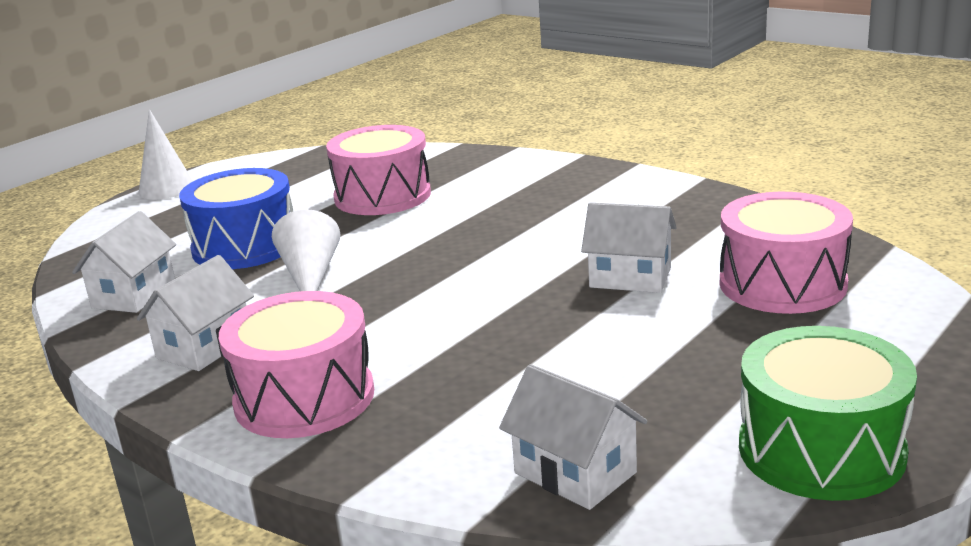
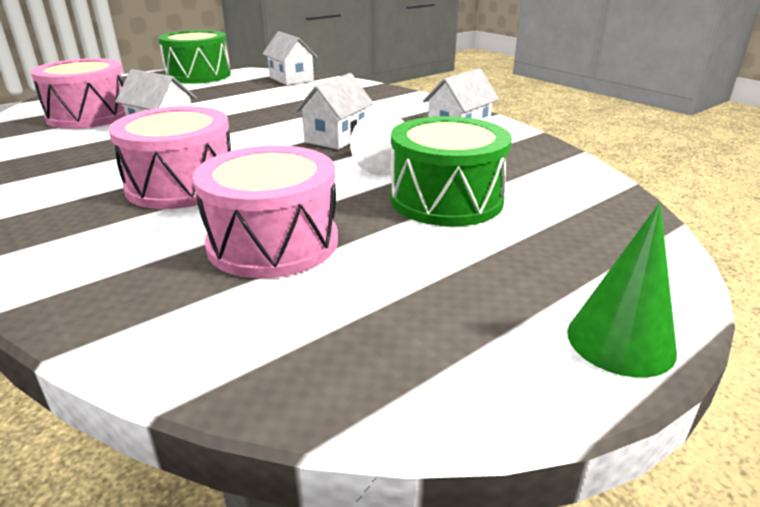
camera: 170 degrees left, 5 degrees up
(134, 295) = (536, 169): white house -> white house (336, 138)
(166, 188) = (620, 341): white cone -> green cone
(245, 246) = (446, 200): blue drum -> green drum
(304, 398) = (395, 105): pink drum -> pink drum (182, 185)

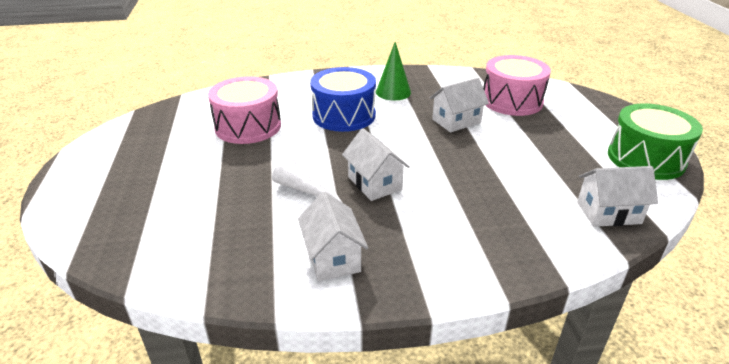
camera: 120 degrees right, 5 degrees up
(182, 185) = (344, 115): pink drum -> blue drum
(446, 200) = (222, 189): green drum -> none
(620, 341) = (67, 178): green cone -> green cone (393, 92)

